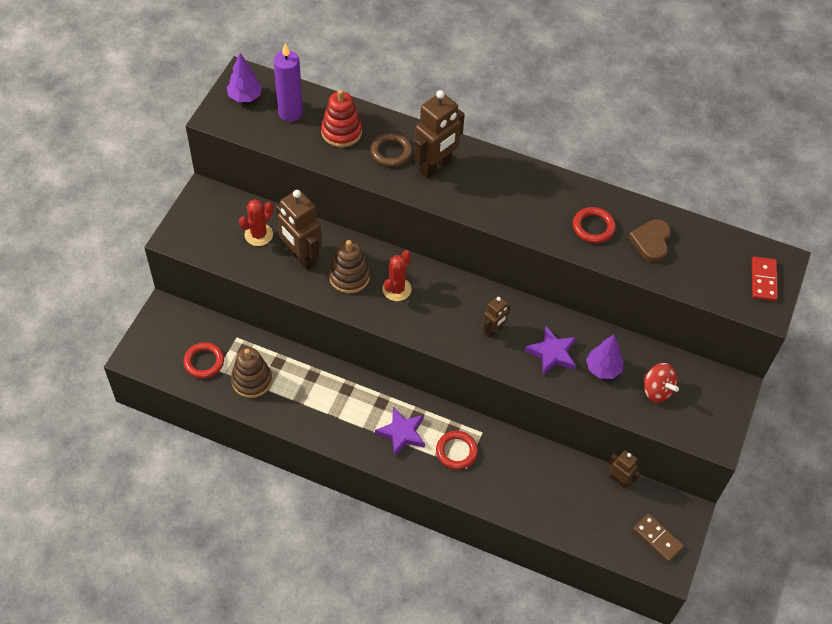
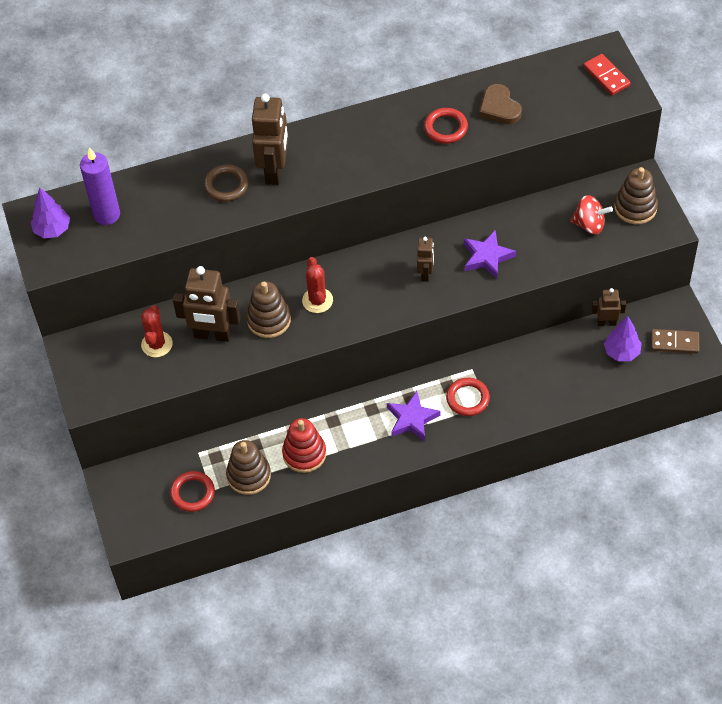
camera: 35 degrees left, 0 degrees up
(341, 132) = (167, 199): red stacking toy -> red stacking toy (304, 454)
(603, 369) = (535, 239): purple tree -> purple tree (621, 352)
(707, 405) = (635, 207): none -> brown stacking toy

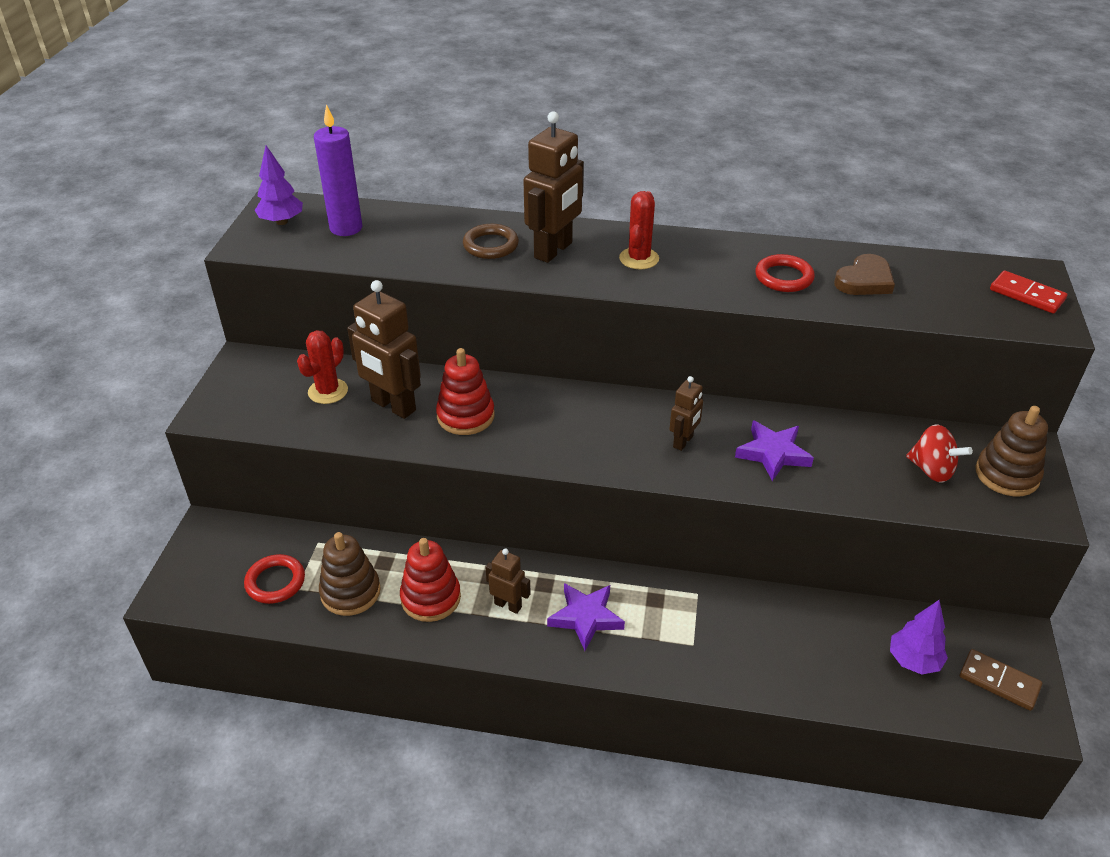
camera: 25 degrees right, 15 degrees down
(269, 320) = (465, 416): brown stacking toy -> red stacking toy
(317, 300) = (535, 419): red cactus -> red cactus (639, 259)
(467, 398) = (671, 625): red ring -> none
(499, 107) = (864, 280): brown heart -> brown heart turned 135 degrees counterclockwise
(606, 76) = (1027, 295): red domino -> red domino turned 45 degrees counterclockwise
(606, 322) = (908, 615): brown robot -> brown robot (508, 605)

